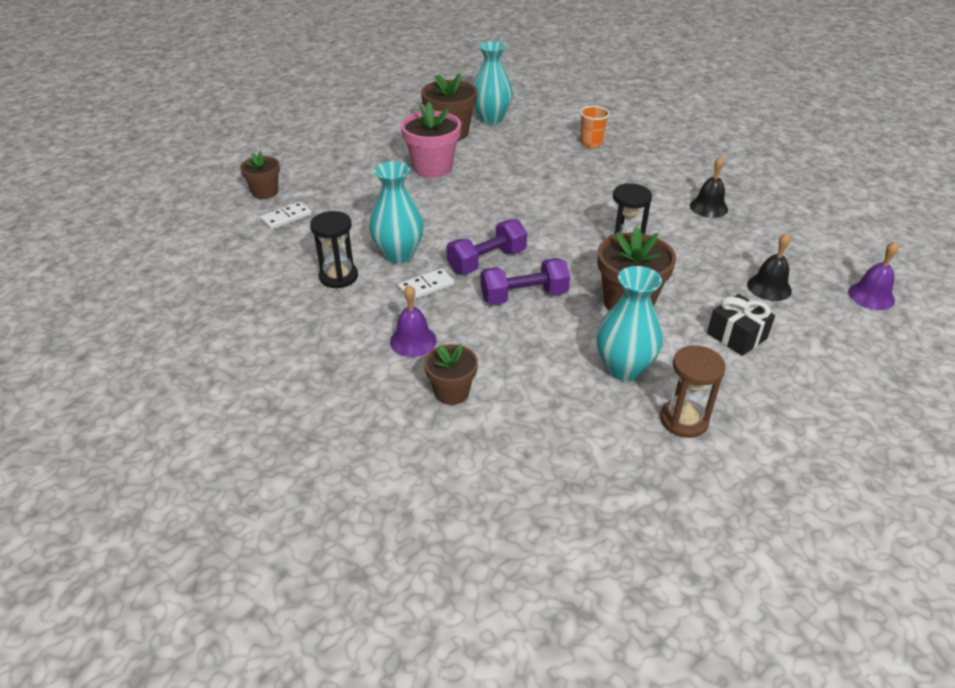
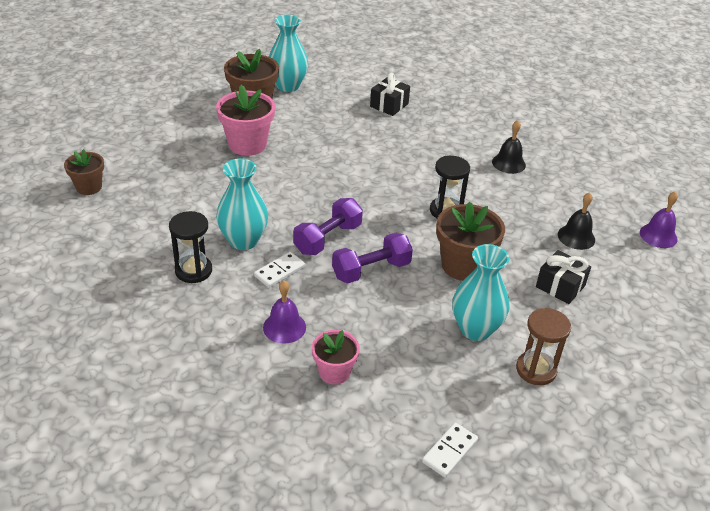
camera: 15 degrees left, 0 degrees up
(286, 218) = (120, 213): white domino -> white domino (449, 451)
(452, 392) = (334, 372): brown flower pot -> pink flower pot
(591, 143) = (389, 105): orange cup -> black gift

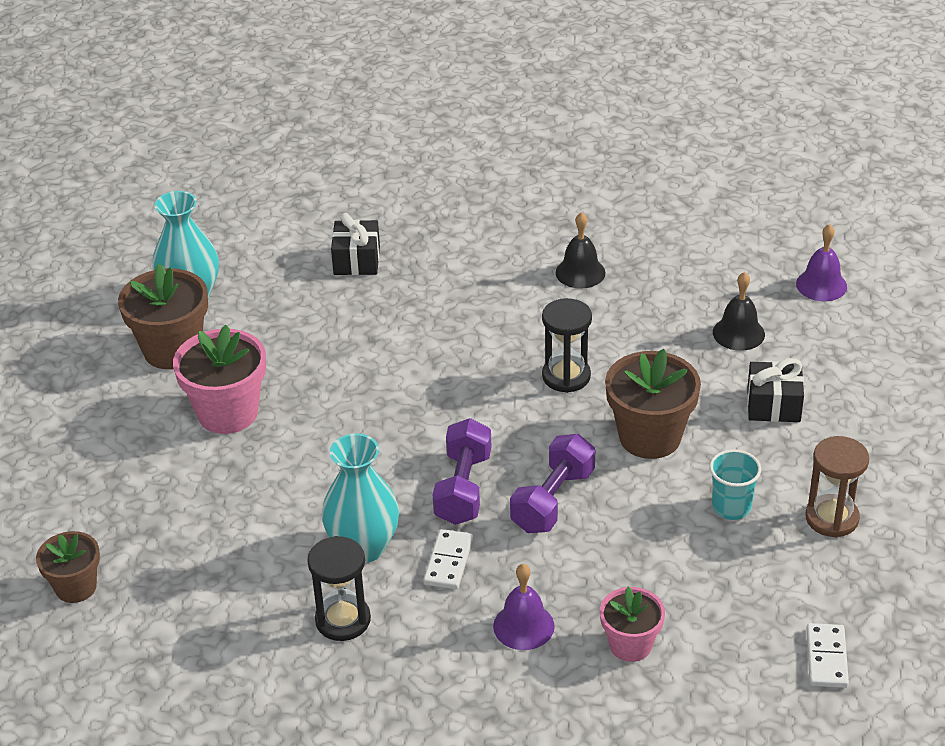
camera: 30 degrees left, 0 degrees up
(475, 329) = (731, 507): turquoise vase -> turquoise cup

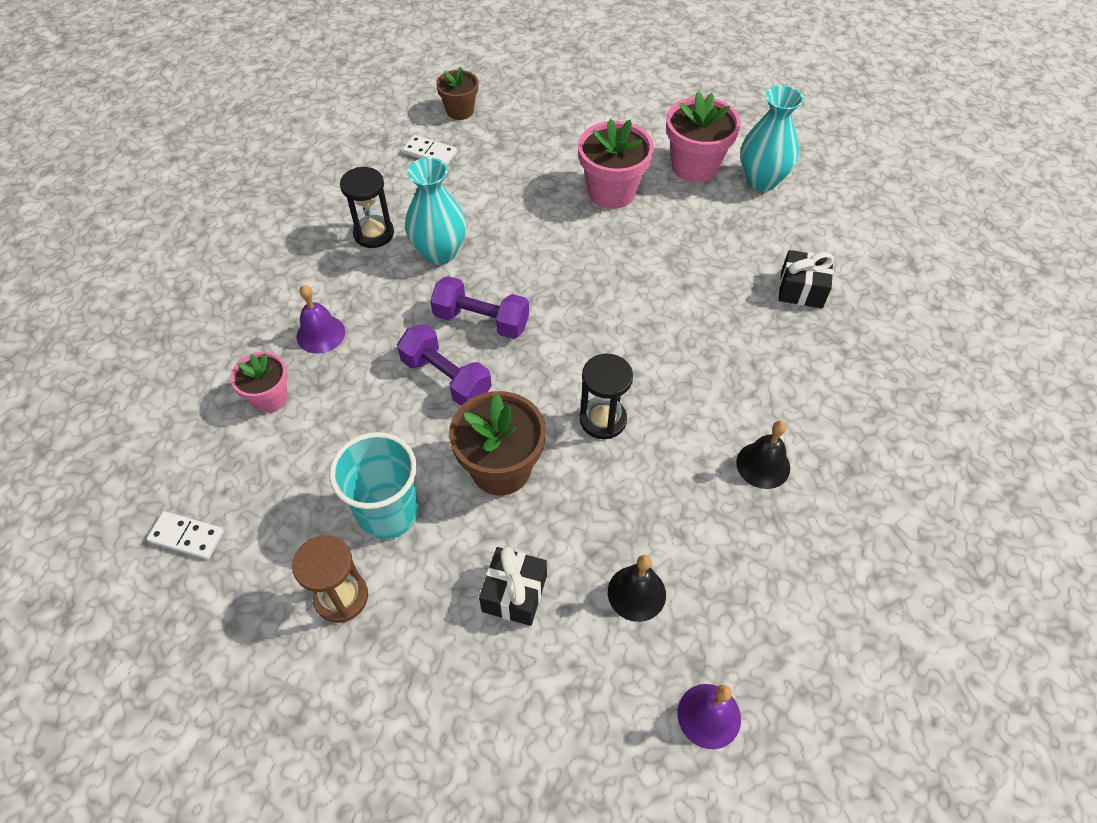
camera: 100 degrees right, 15 degrees up
(172, 350) = (694, 166): brown flower pot -> pink flower pot
(448, 562) = (404, 299): white domino -> white domino (430, 153)
(731, 507) = (388, 512): turquoise cup -> turquoise cup, size x1.64

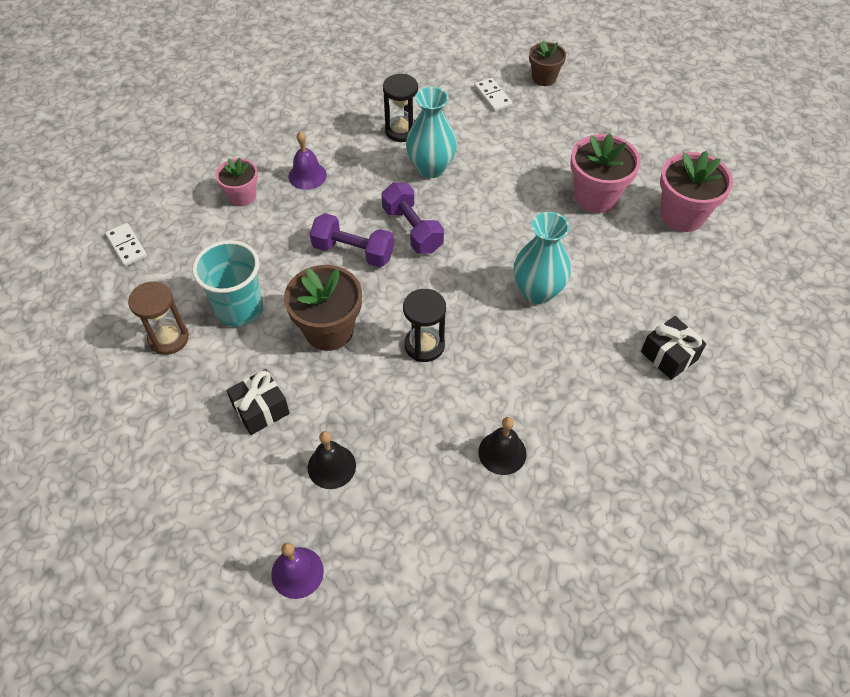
camera: 40 degrees right, 0 degrees up
(446, 378) = (353, 251): purple dumbbell -> purple dumbbell turned 60 degrees counterclockwise
(761, 180) = (727, 257): turquoise vase -> turquoise vase (537, 291)

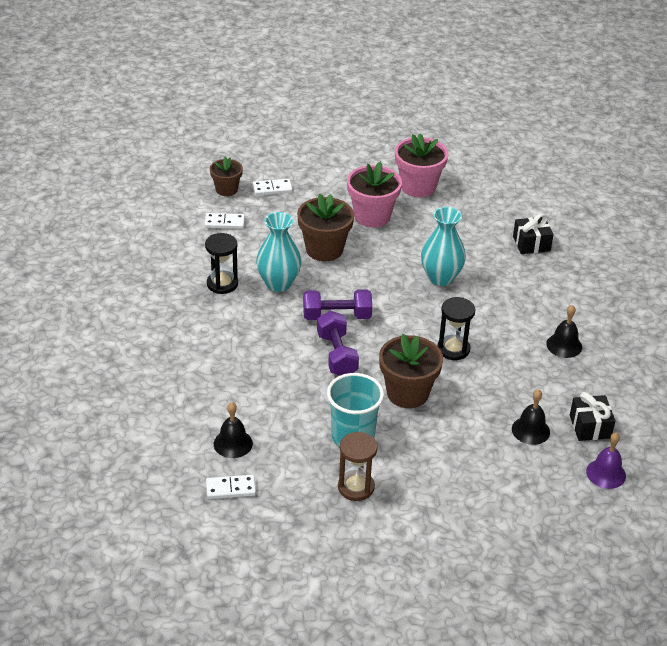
camera: 65 degrees left, 15 degrees down
(186, 224) = (233, 443): none -> black bell
(242, 196) = (225, 399): pink flower pot -> none
(261, 409) = (459, 453): black gift -> black gift (590, 427)
(307, 175) = (231, 353): purple bell -> none
(353, 251) = (337, 355): purple dumbbell -> purple dumbbell turned 60 degrees counterclockwise
(510, 181) = (324, 249): none -> brown flower pot
(573, 107) = (272, 189): none -> white domino

